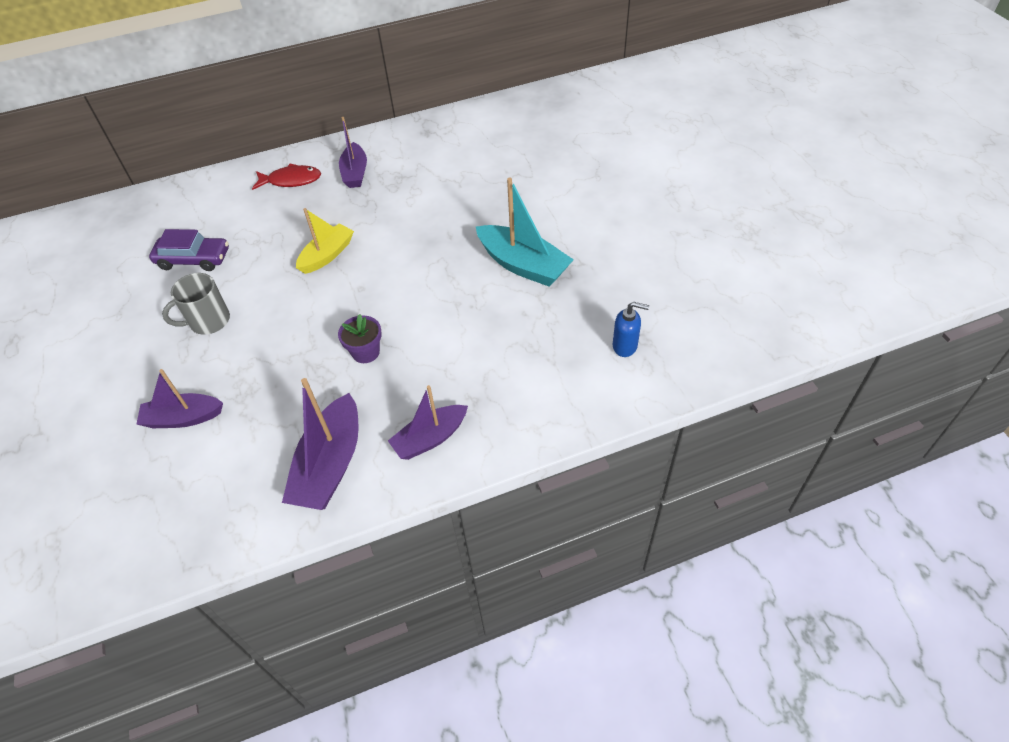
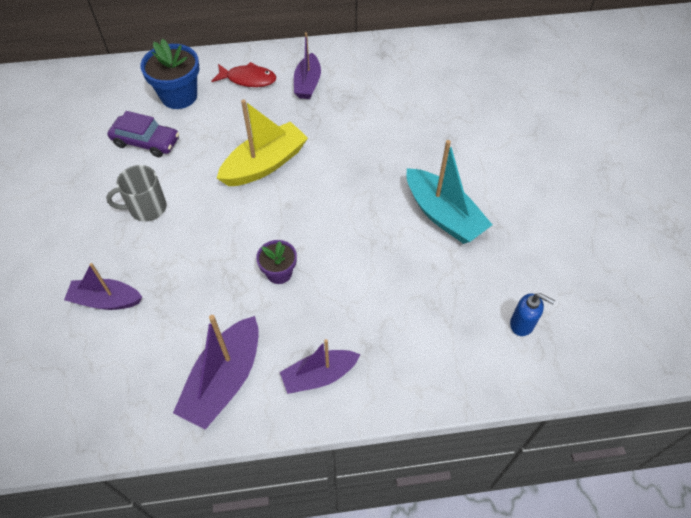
camera: 10 degrees right, 5 degrees up
(220, 210) = (179, 96): none -> blue flower pot
(327, 255) = (265, 164): yellow boat -> yellow boat, size x1.51

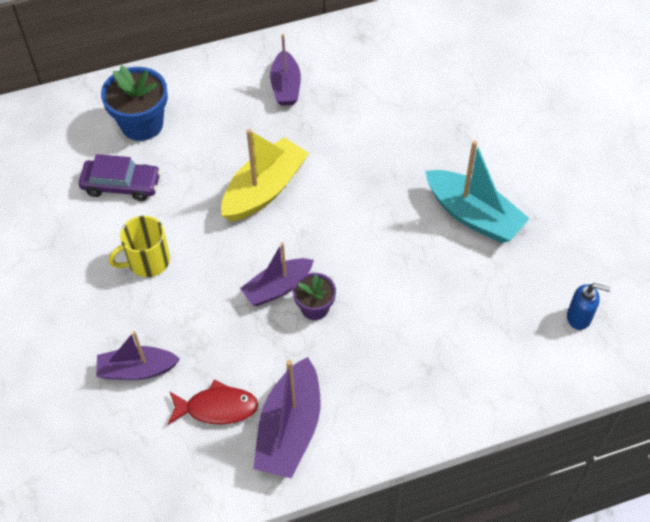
camera: 10 degrees left, 0 degrees up
(147, 208) = (148, 261): grey mug -> yellow mug
(248, 79) = (216, 91): red fish -> red fish (217, 408)
(319, 376) = (386, 407): purple boat -> purple boat (277, 288)

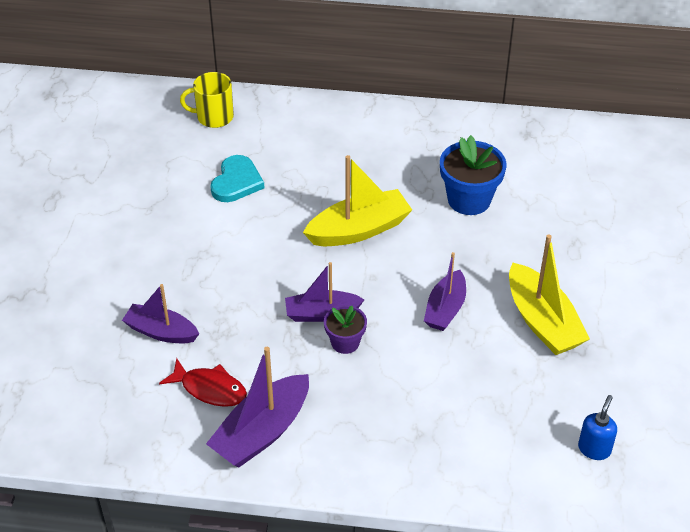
camera: 25 degrees right, 10 degrees down
(121, 185) = (236, 182): purple car -> turquoise heart
(142, 124) = (283, 140): blue flower pot -> blue flower pot (469, 200)
(148, 261) = (222, 250): yellow mug -> yellow mug (214, 117)
(286, 86) = (430, 152): purple boat -> purple boat (445, 309)
(473, 215) = (542, 322): turquoise boat -> yellow boat
(579, 317) = (594, 449): blue soap dispenser -> blue soap dispenser turned 105 degrees counterclockwise

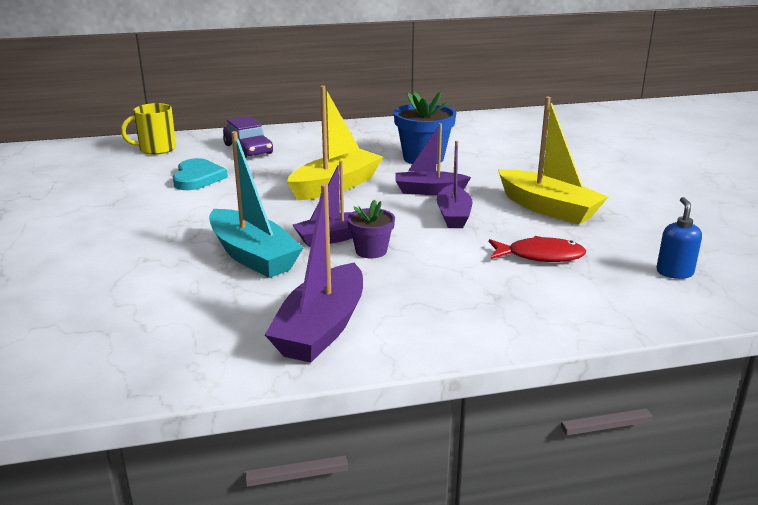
camera: 20 degrees left, 20 degrees down
(161, 332) = (160, 278): purple boat -> purple boat (429, 191)
(210, 389) = (239, 308): red fish -> red fish (540, 256)
(243, 322) = (253, 256): none -> turquoise boat
(301, 139) = (248, 149): none -> purple car

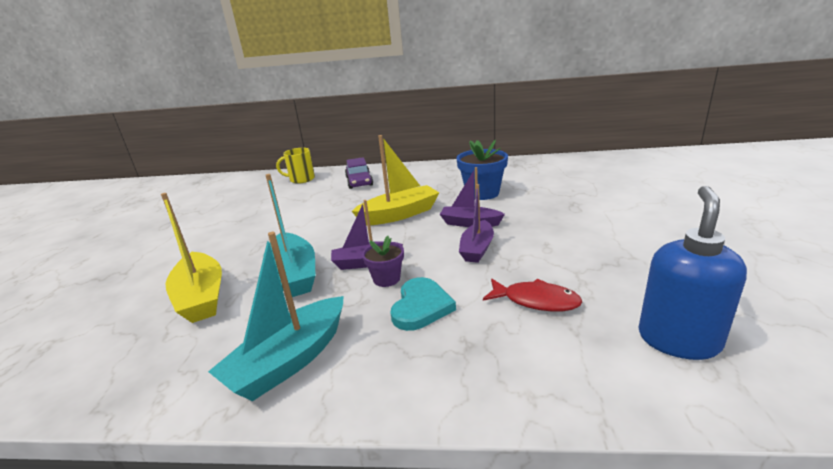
camera: 20 degrees right, 0 degrees up
(197, 178) = (309, 202): turquoise heart -> turquoise heart (421, 306)
(321, 329) = (290, 360): purple boat -> turquoise boat
(548, 208) = (568, 248): yellow boat -> yellow boat (201, 297)
(674, 272) = (678, 340): blue soap dispenser -> blue soap dispenser, size x1.85

